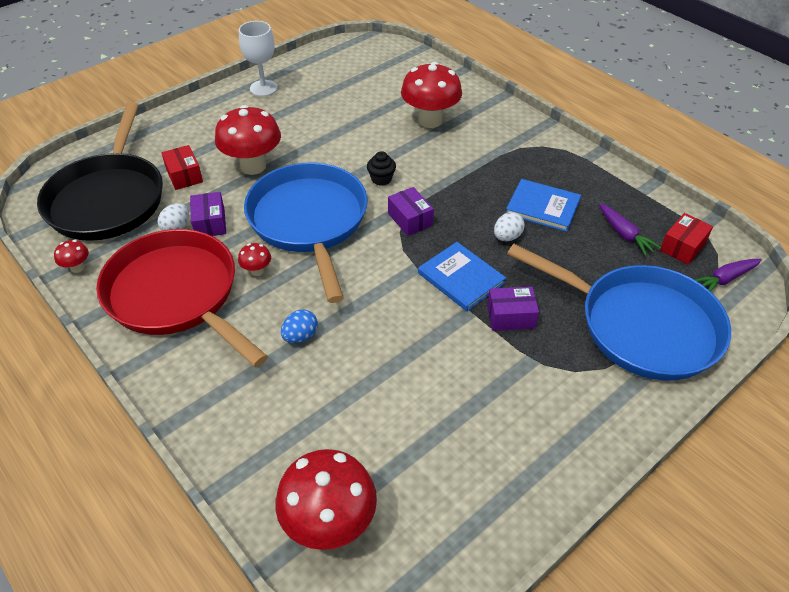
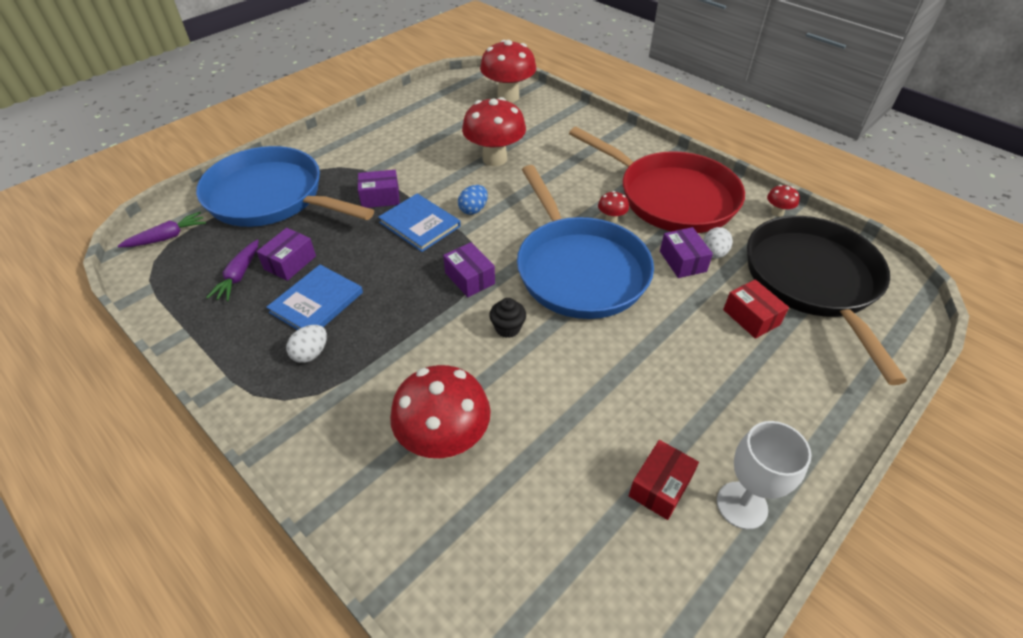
camera: 175 degrees right, 0 degrees up
(253, 166) = (675, 336): red mushroom -> red mushroom (494, 159)
(300, 336) = (554, 176): blue egg -> blue egg (473, 209)
(507, 237) = (367, 265): white egg -> white egg (311, 353)
(542, 207) = (316, 302): blue book -> blue book turned 75 degrees counterclockwise
(582, 244) = (290, 262): none -> purple box
(624, 234) = (239, 276): purple carrot -> purple carrot turned 135 degrees counterclockwise
(682, 247) = (185, 266): red box -> red box (660, 486)

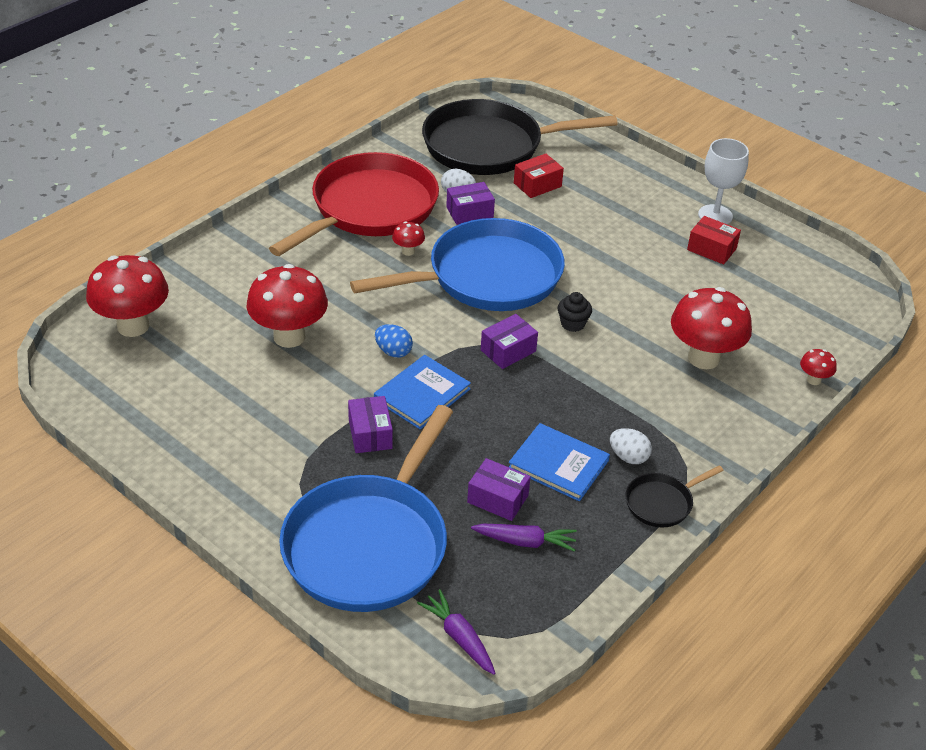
camera: 95 degrees left, 5 degrees down
(245, 372) = (662, 503): none -> black pan
(777, 212) = (394, 148): red mushroom -> red mushroom (813, 380)

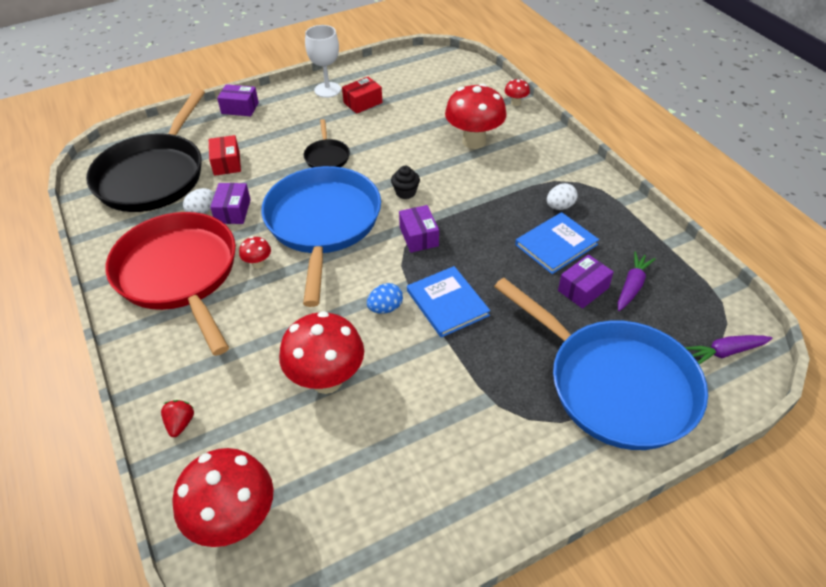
camera: 65 degrees left, 5 degrees up
(210, 267) = (180, 424): none -> red strawberry
(370, 434) = (483, 351): purple box -> purple box (240, 108)
(662, 503) = (609, 204): black pan -> black pan (327, 156)

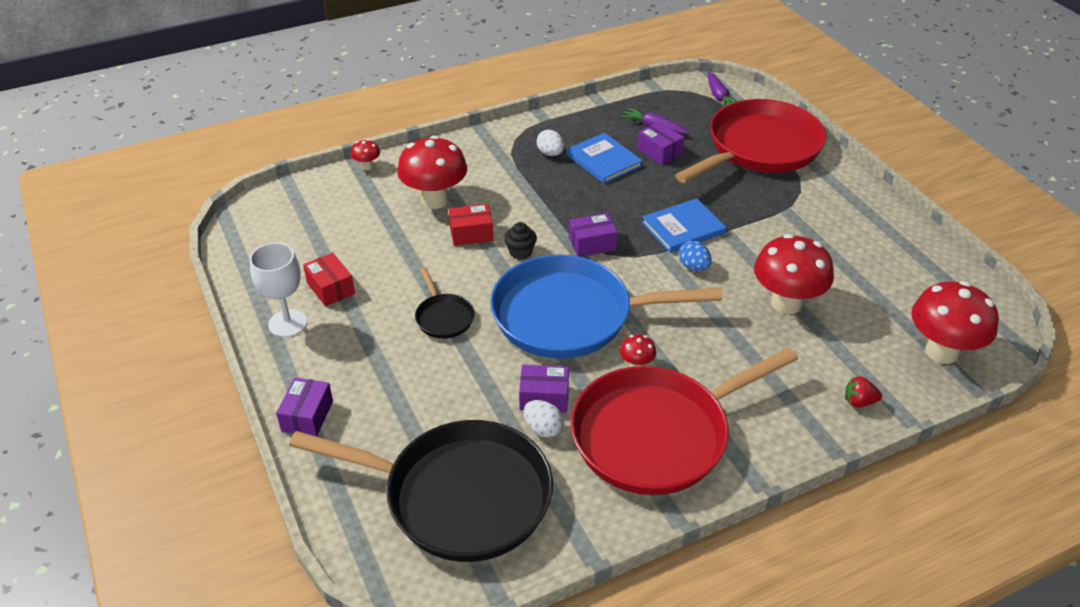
camera: 90 degrees left, 5 degrees down
(226, 163) = (442, 415): red box -> red box (471, 233)
(327, 156) = (443, 317): black pan -> black pan turned 75 degrees clockwise
(614, 385) = (759, 148): blue pan -> red pan

